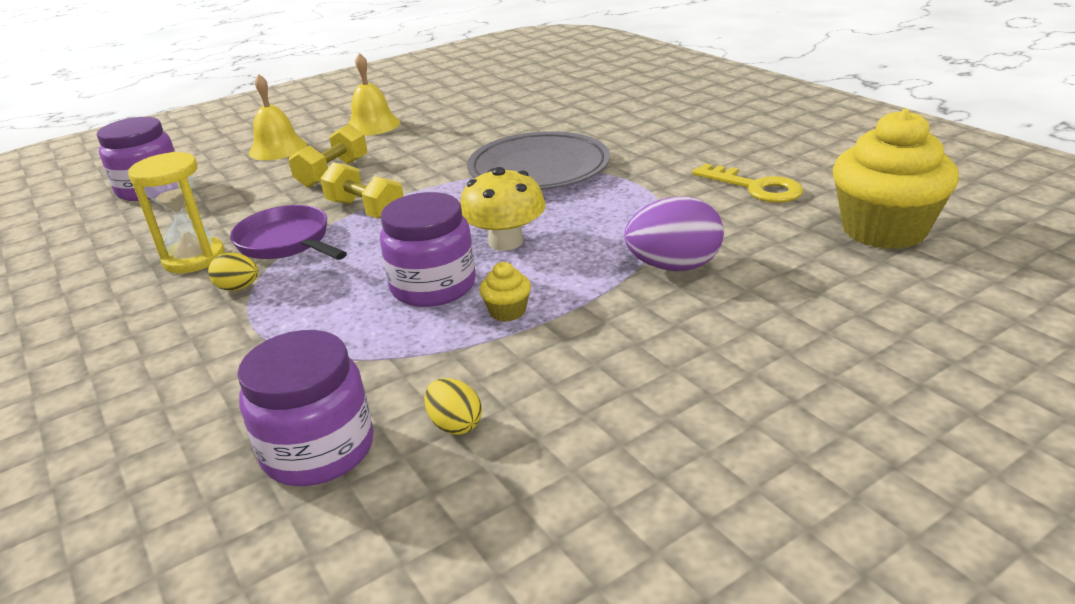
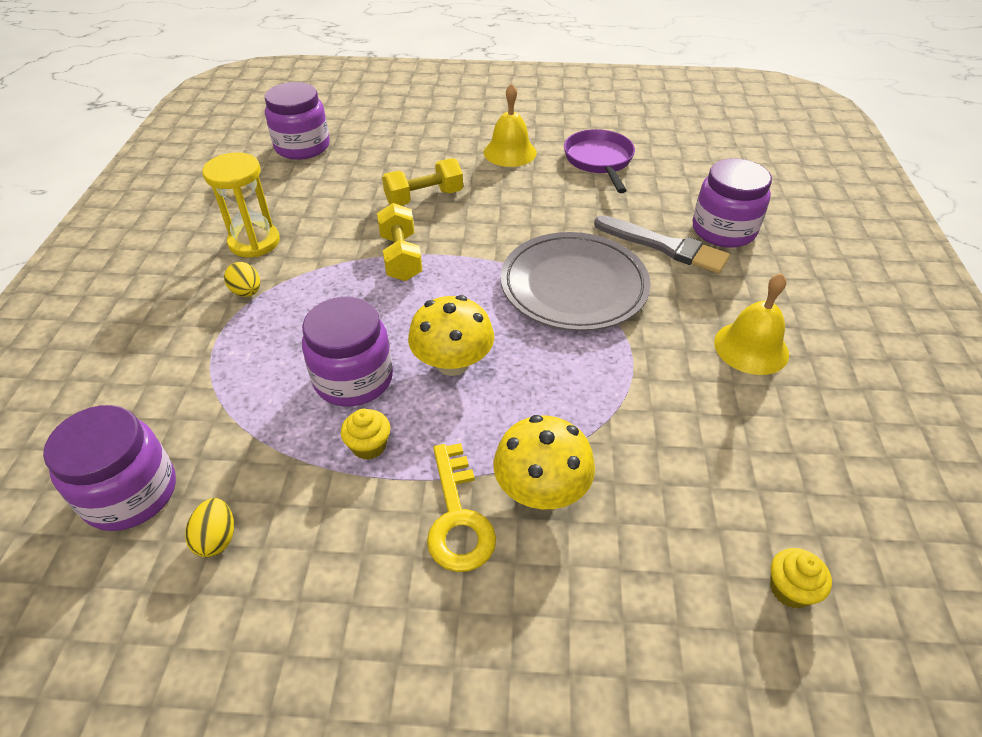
camera: 35 degrees right, 15 degrees up
(278, 148) = (418, 145): yellow bell -> yellow bell (751, 347)
(287, 242) = (319, 261): purple pan -> purple pan (599, 161)
(574, 127) = (664, 246): none -> grey brush
(603, 106) = (723, 230): none -> purple jar
(674, 266) = (541, 489): purple egg -> yellow mushroom
(755, 187) = (734, 437): yellow key -> yellow key (458, 517)
(884, 230) = (790, 589): yellow cupcake -> yellow cupcake, size x0.41

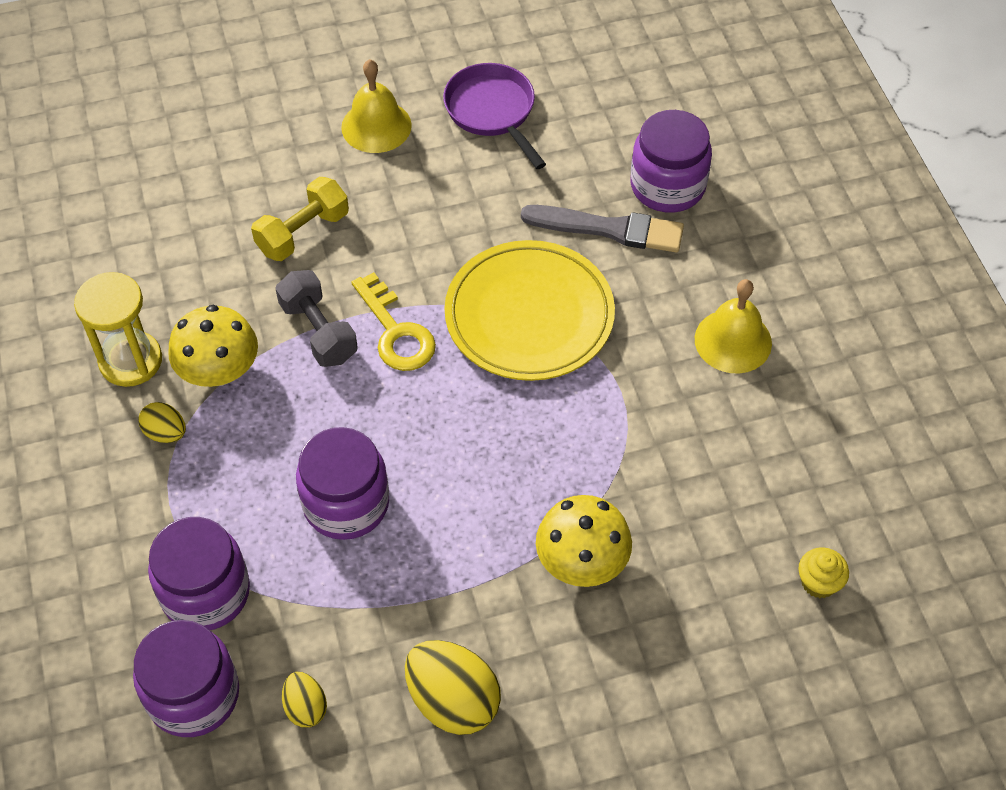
camera: 20 degrees left, 10 degrees up
(302, 147) = (100, 189): purple jar -> purple jar (205, 592)
(355, 581) = (453, 701): none -> yellow egg
(369, 446) = (400, 571): yellow cupcake -> none
(401, 257) = (319, 331): yellow dumbbell -> grey dumbbell
(452, 363) = (440, 452): yellow mushroom -> yellow mushroom (219, 371)
(458, 517) = (517, 614): yellow key -> yellow key (396, 332)
(573, 287) = (529, 316): grey plate -> yellow plate

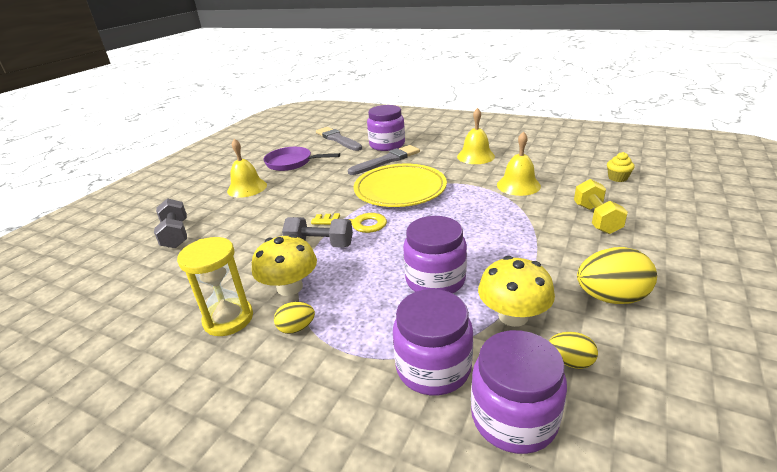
camera: 45 degrees left, 25 degrees down
(214, 161) = (175, 235): none -> grey dumbbell
(303, 233) = (260, 226): yellow dumbbell -> yellow dumbbell (596, 219)
(582, 561) = (551, 225): yellow mushroom -> yellow mushroom (513, 316)
(627, 99) = (337, 139): none -> grey brush
(673, 459) = (518, 185): none -> yellow bell

